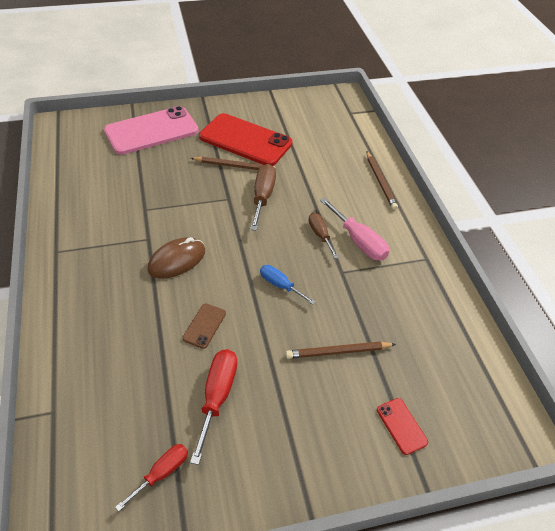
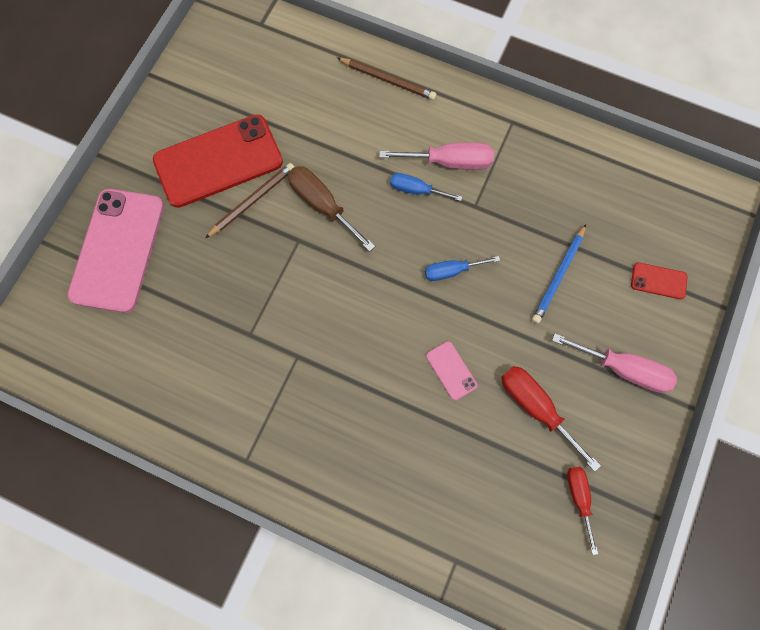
camera: 50 degrees left, 25 degrees up
(177, 260) = (349, 345): brown mouse -> none
(204, 326) = (451, 370): brown phone -> pink phone
(301, 443) = (623, 369): none -> pink screwdriver
(320, 235) = (416, 190): brown screwdriver -> blue screwdriver
(338, 352) = (558, 275): brown pencil -> blue pencil

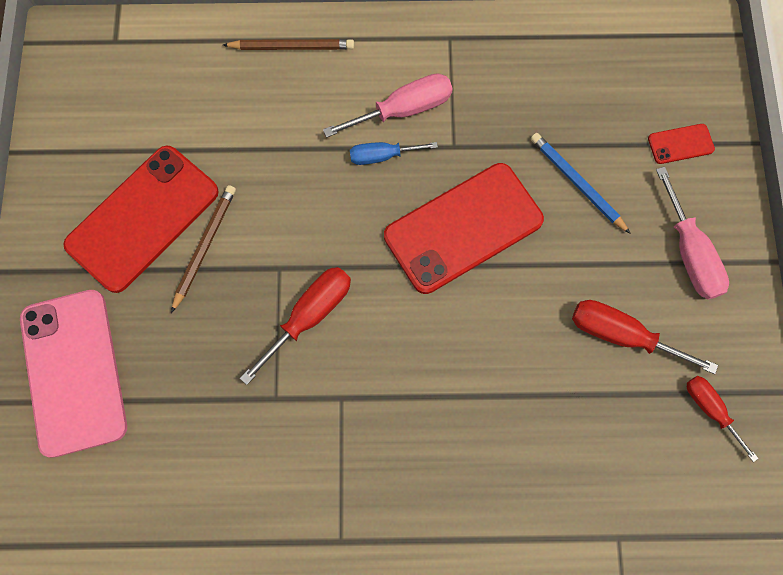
camera: 25 degrees left, 0 degrees up
(304, 285) = (310, 316): none -> red screwdriver
(322, 205) = (287, 217): brown screwdriver -> none
(451, 271) = (463, 228): blue screwdriver -> red phone
(451, 370) = (515, 336): pink phone -> none
(558, 275) = (577, 183): blue pencil -> blue pencil turned 135 degrees clockwise
(623, 369) = (689, 253): pink screwdriver -> pink screwdriver turned 75 degrees clockwise

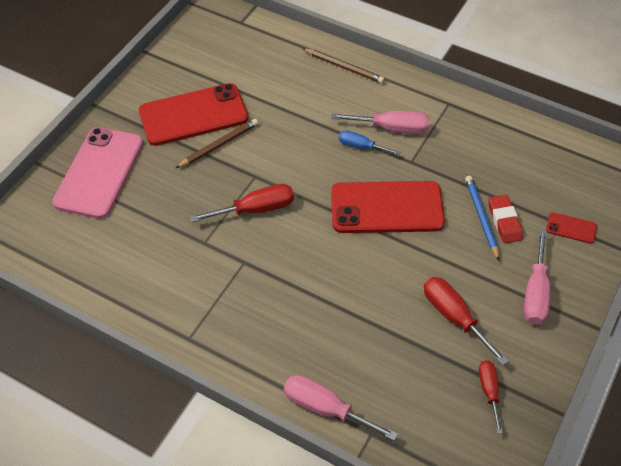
camera: 30 degrees right, 20 degrees down
(551, 538) = (325, 408): none -> pink screwdriver
(604, 174) = (504, 221): none -> red eraser

